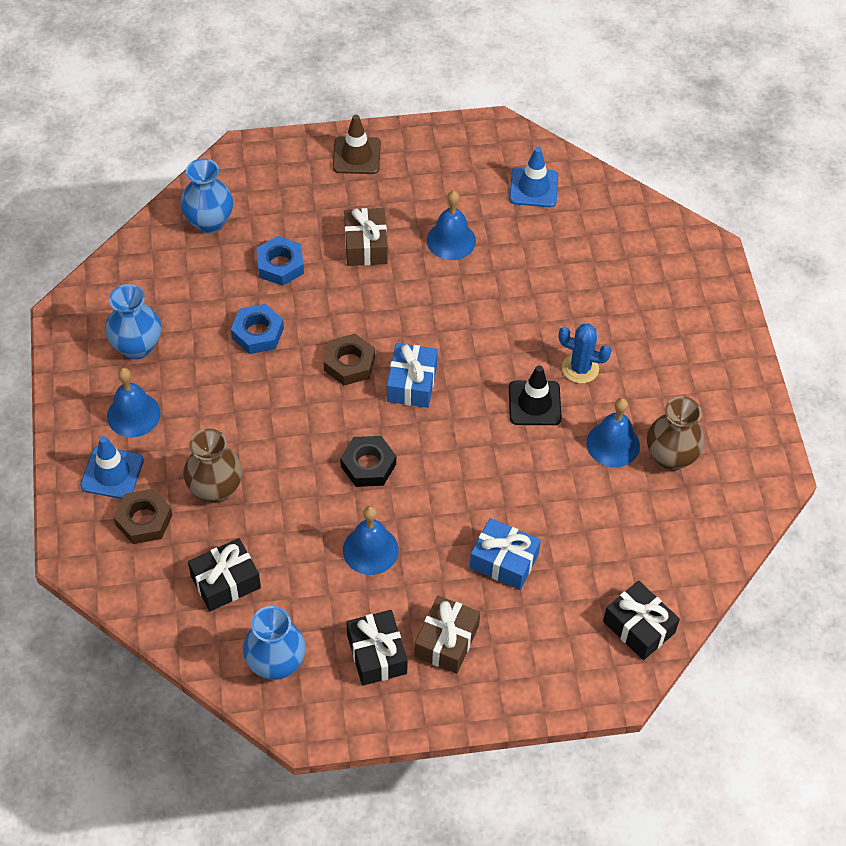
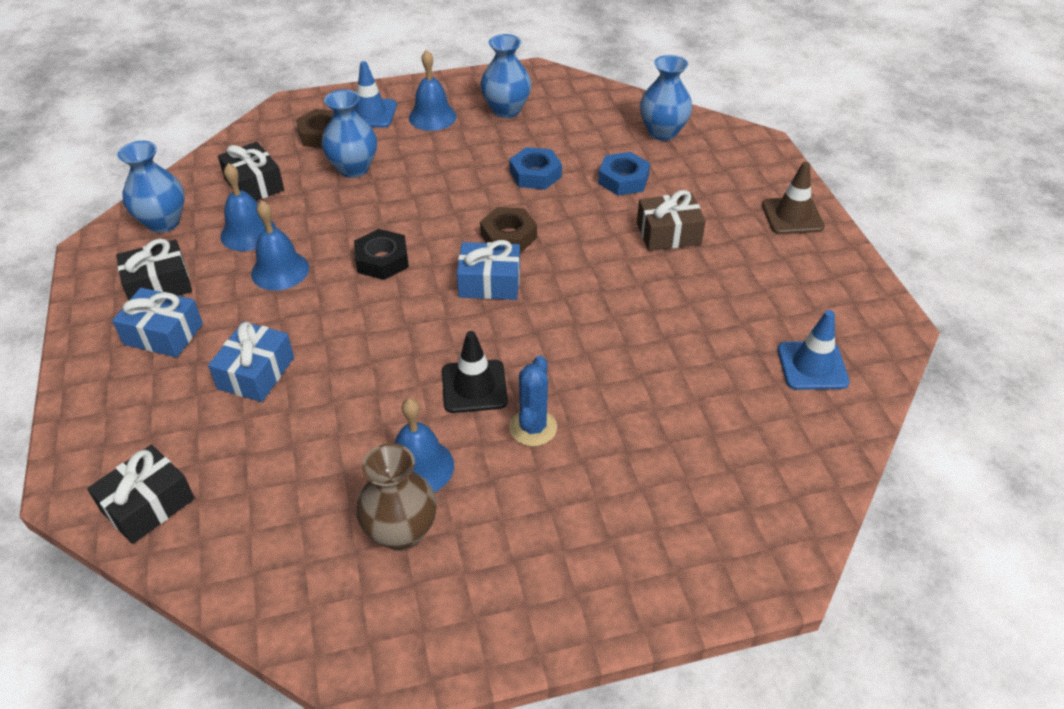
camera: 85 degrees right, 10 degrees down
(215, 489) = (353, 168): brown vase -> blue vase
(446, 641) = (163, 334): brown gift -> blue gift
(451, 240) = (699, 298): blue bell -> blue bell (248, 233)

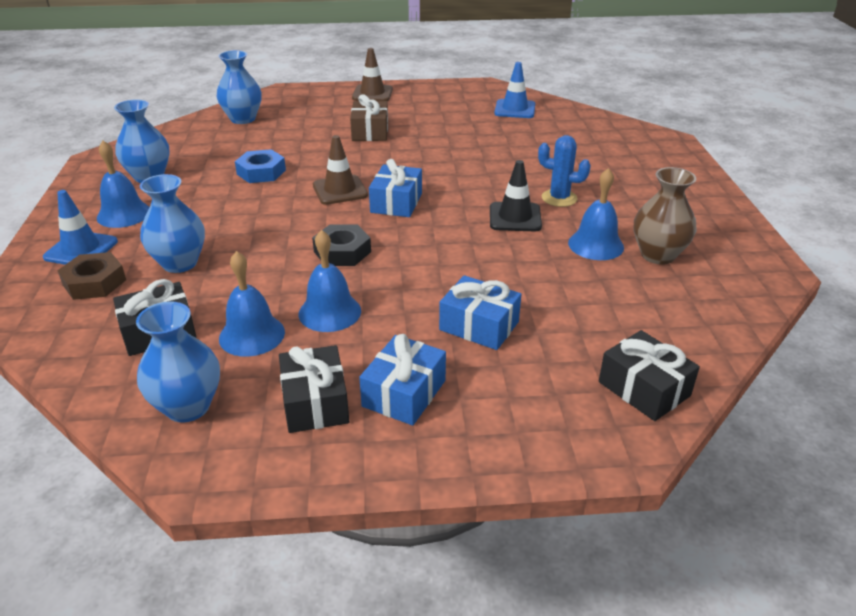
camera: 80 degrees left, 10 degrees down
(508, 236) = (340, 190): brown nut -> brown traffic cone
(623, 179) = (294, 139): blue nut -> none

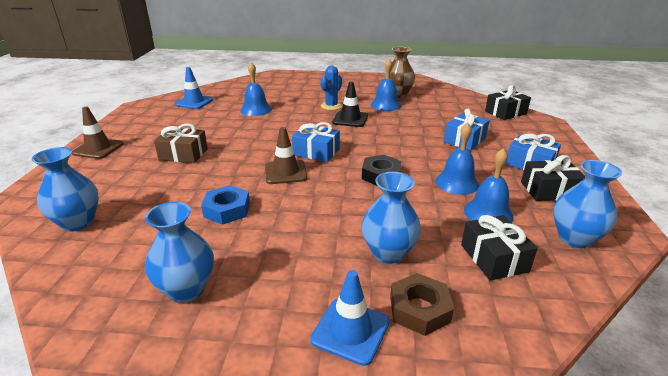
camera: 80 degrees left, 5 degrees down
(124, 214) = (276, 302): blue bell -> blue bell (256, 109)

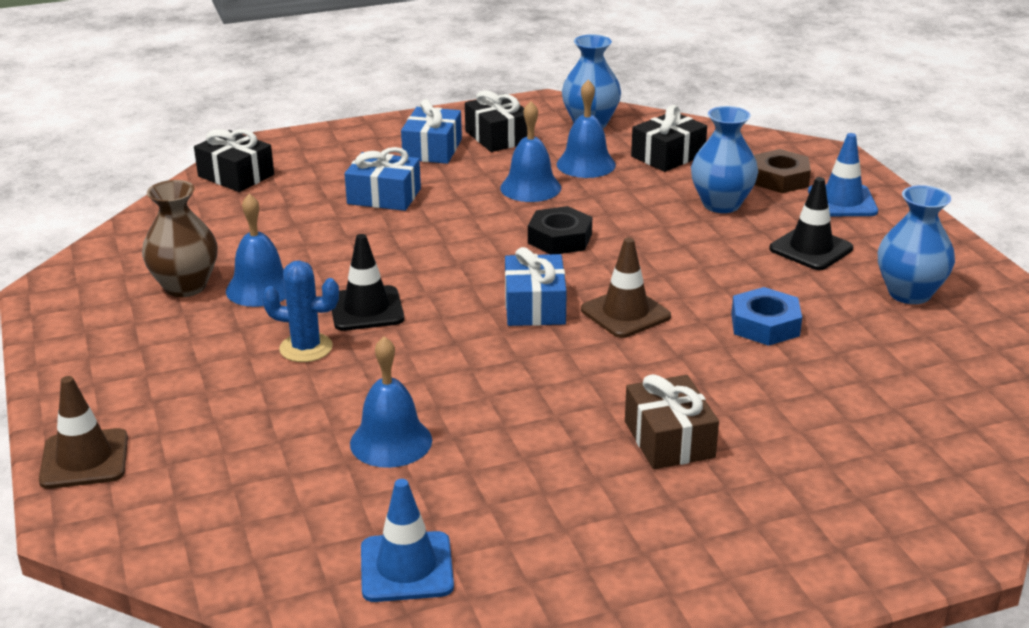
camera: 115 degrees left, 0 degrees up
(78, 222) = (932, 433): blue vase -> none
(98, 148) = (756, 569): brown traffic cone -> brown traffic cone (84, 459)
(289, 269) = (811, 249): none -> black traffic cone

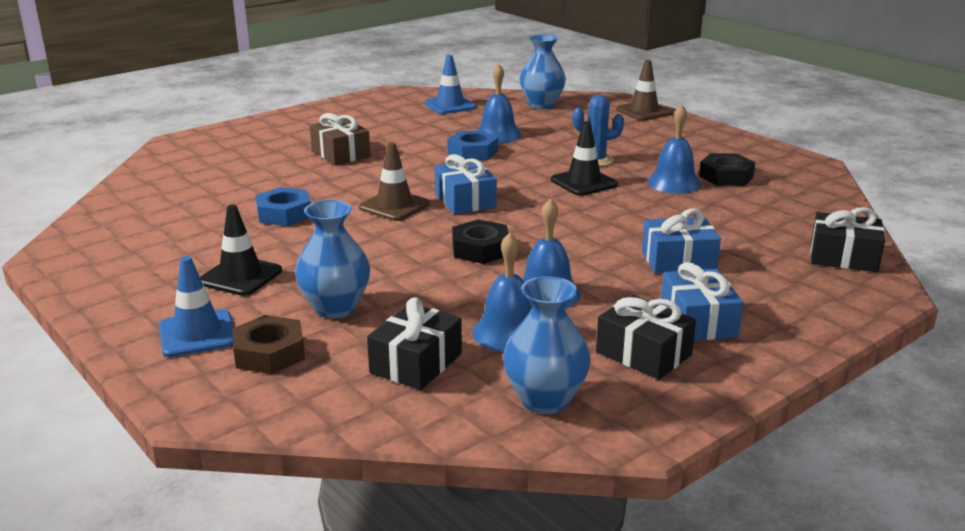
camera: 160 degrees right, 5 degrees down
(185, 286) = (726, 176): brown vase -> black nut
(463, 401) = (473, 152): none -> blue nut
(909, 293) = (156, 252): blue vase -> blue vase (541, 105)

